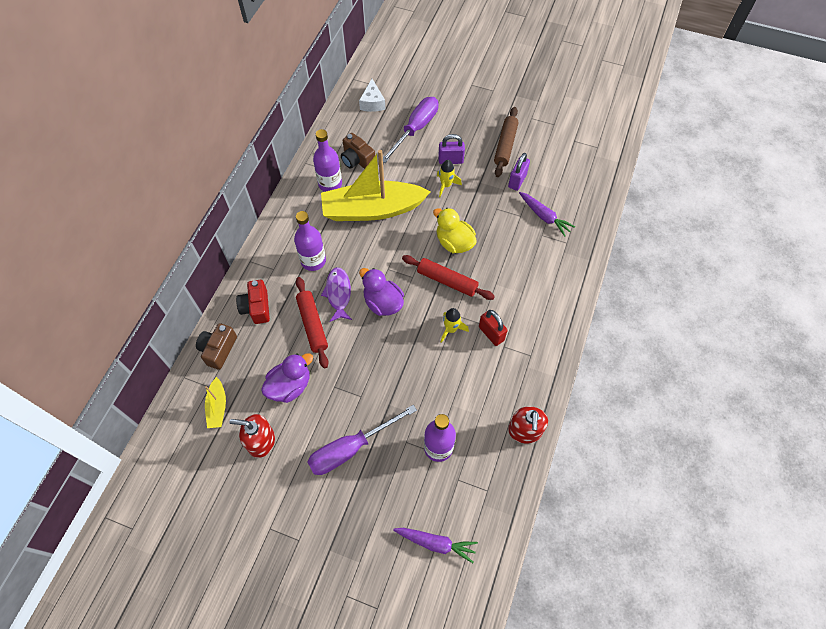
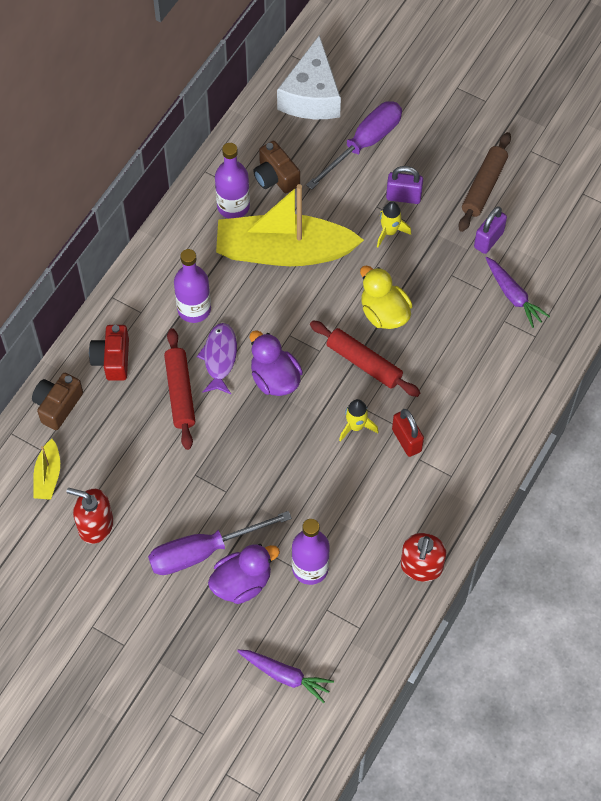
camera: 10 degrees right, 0 degrees up
(290, 386) = (140, 465): purple duck -> purple duck (242, 583)
(372, 103) = (312, 96): white cheese -> white cheese, size x1.76

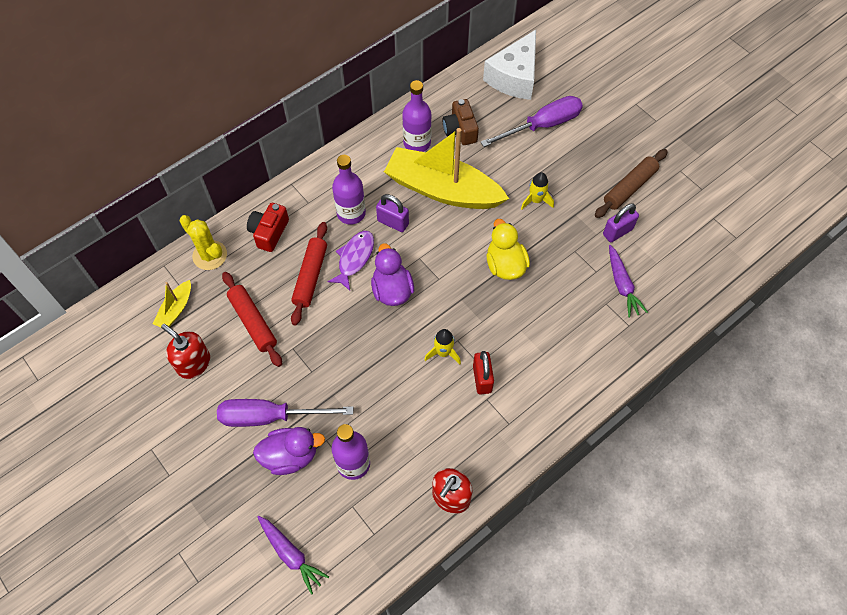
camera: 20 degrees right, 0 degrees up
(58, 405) = (210, 255): brown camera -> yellow cactus
(364, 363) = (472, 301): red rolling pin -> red rolling pin (253, 322)
(403, 197) = (558, 176): purple padlock -> purple padlock (393, 222)

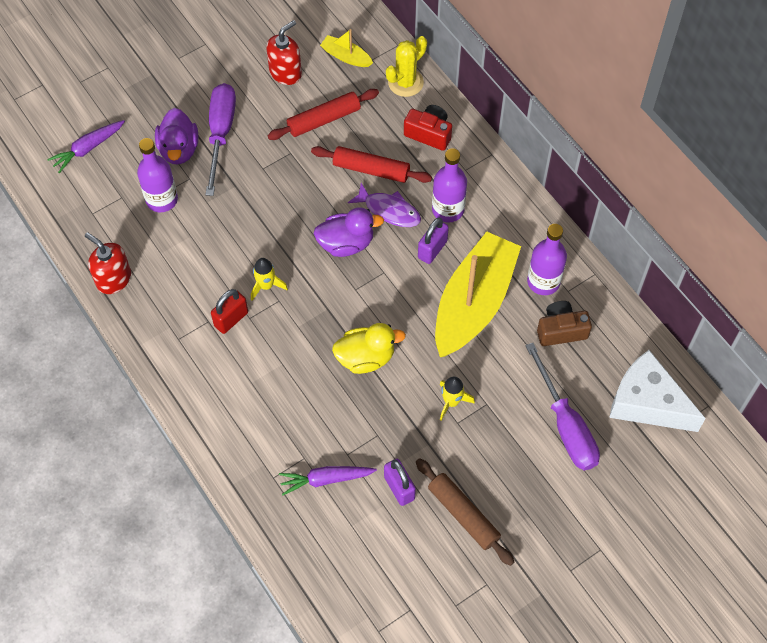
camera: 95 degrees right, 0 degrees up
(482, 379) = (231, 319): red padlock -> red padlock turned 45 degrees counterclockwise

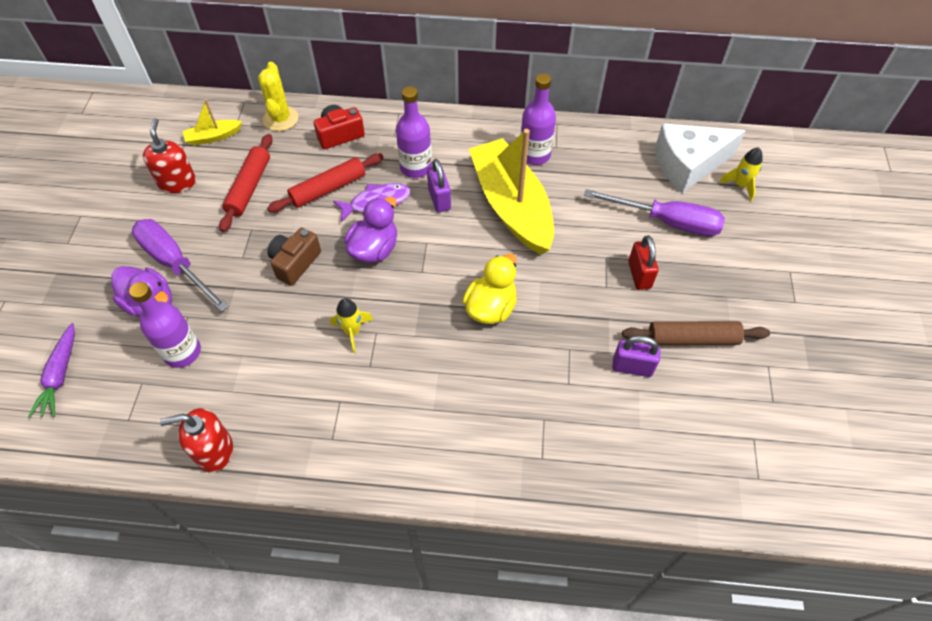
camera: 50 degrees left, 5 degrees down
(231, 319) = (356, 381): red padlock -> red padlock (639, 275)
(326, 479) = (579, 417): purple carrot -> none
(451, 402) = (584, 278): yellow rocket -> yellow rocket (740, 185)
(561, 330) = (584, 172): brown camera -> brown camera (295, 263)

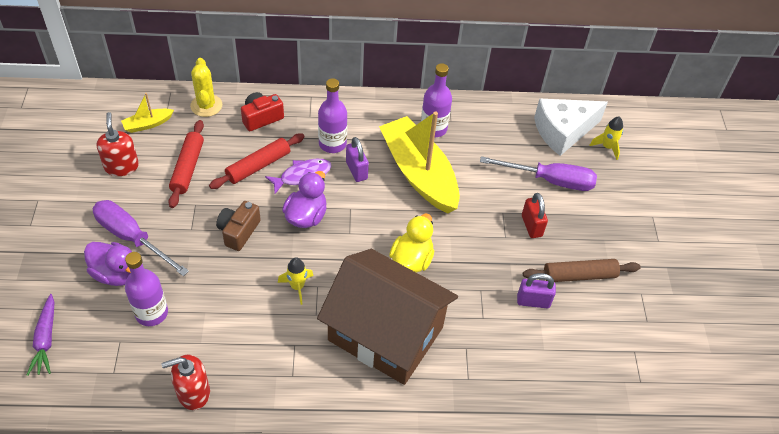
camera: 10 degrees left, 5 degrees down
(449, 395) = (386, 333): none -> brown house

